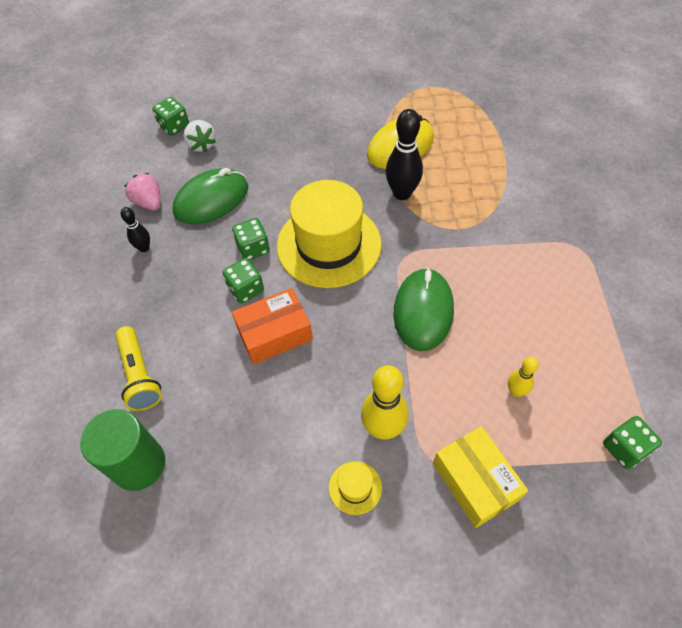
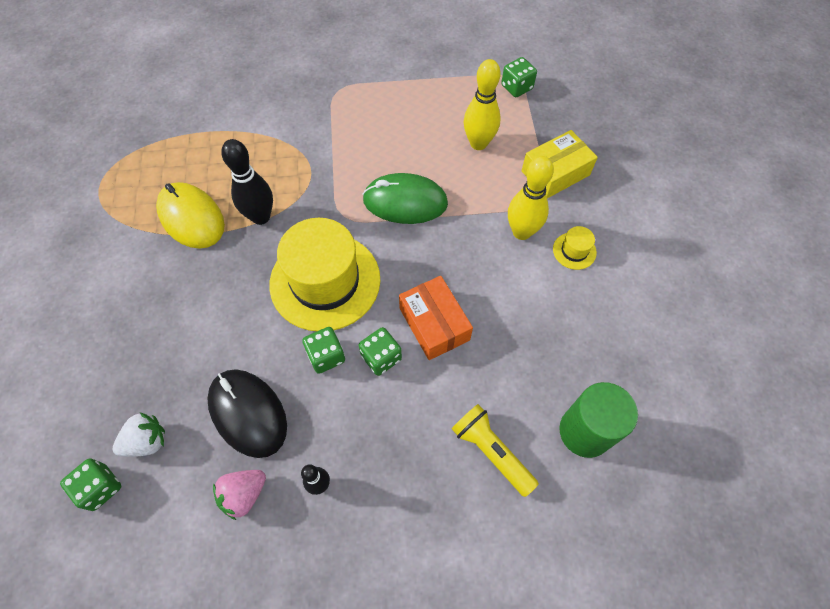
camera: 95 degrees left, 5 degrees up
(140, 375) = (491, 451): yellow flashlight -> yellow flashlight turned 105 degrees counterclockwise
(211, 200) = (248, 413): green mouse -> black mouse
(515, 391) = (478, 143): yellow bowling pin -> yellow bowling pin, size x1.82

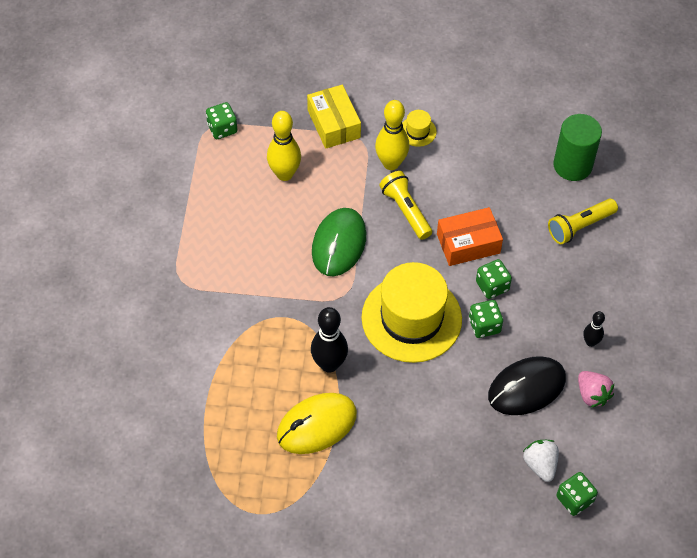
camera: 80 degrees left, 5 degrees down
(463, 255) = (406, 210): none -> yellow flashlight

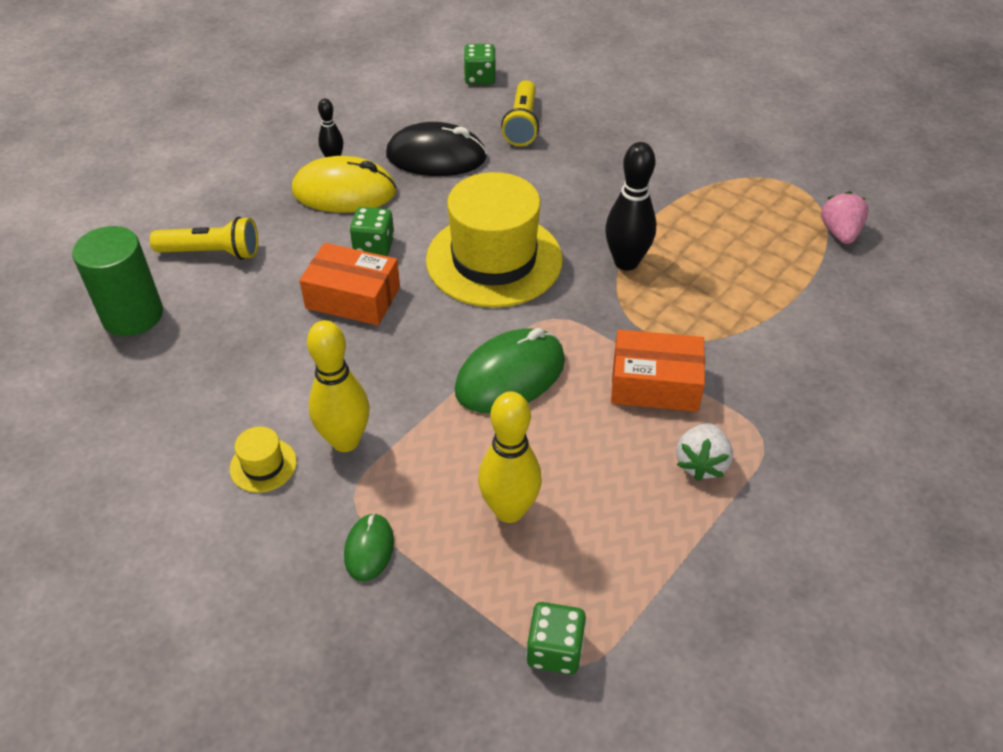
camera: 145 degrees left, 10 degrees down
(257, 283) = (655, 384): none -> orange box
(316, 425) = (681, 220): yellow mouse -> yellow mouse (344, 191)
(334, 124) = (369, 549): yellow box -> green mouse
(406, 210) = (388, 370): yellow flashlight -> yellow flashlight (522, 124)
(484, 326) = (422, 218): green dice -> none
(540, 465) = (484, 107): white strawberry -> white strawberry (701, 463)
(592, 395) = (381, 127): pink strawberry -> pink strawberry (839, 233)

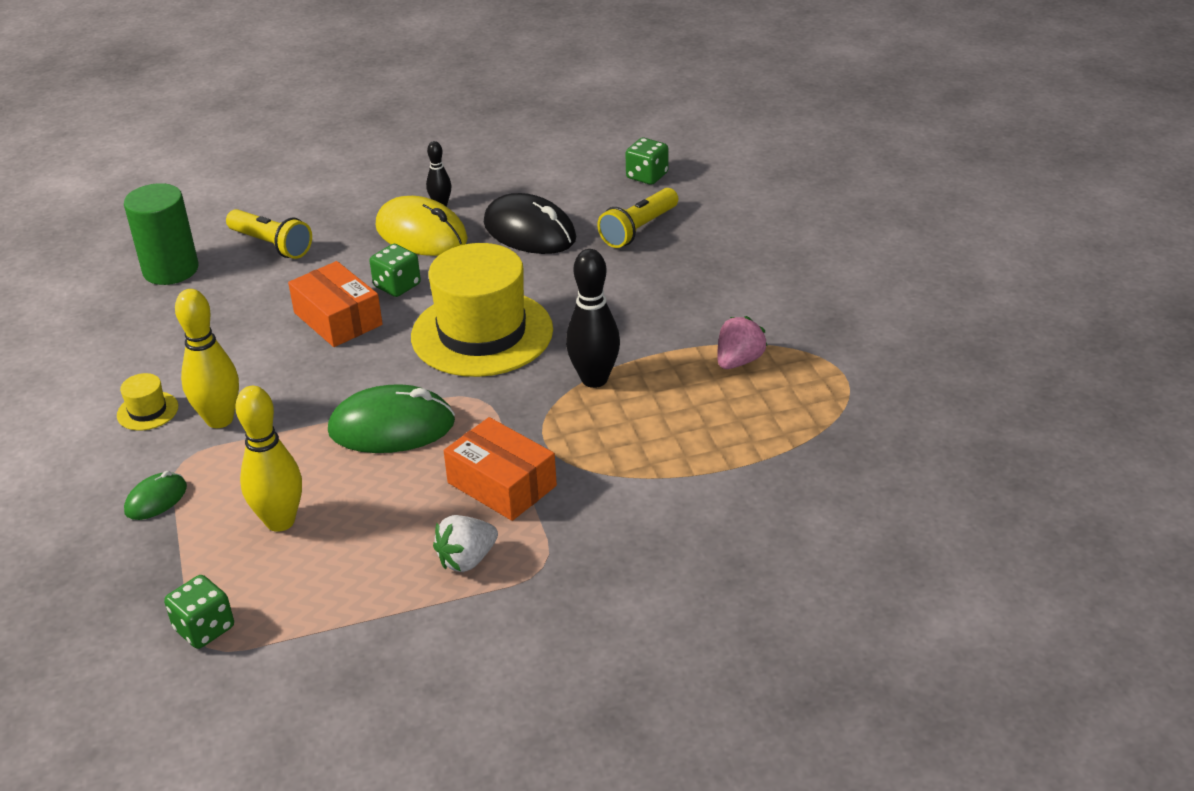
camera: 35 degrees right, 10 degrees down
(839, 233) = (836, 434): pink strawberry -> pink strawberry (739, 361)

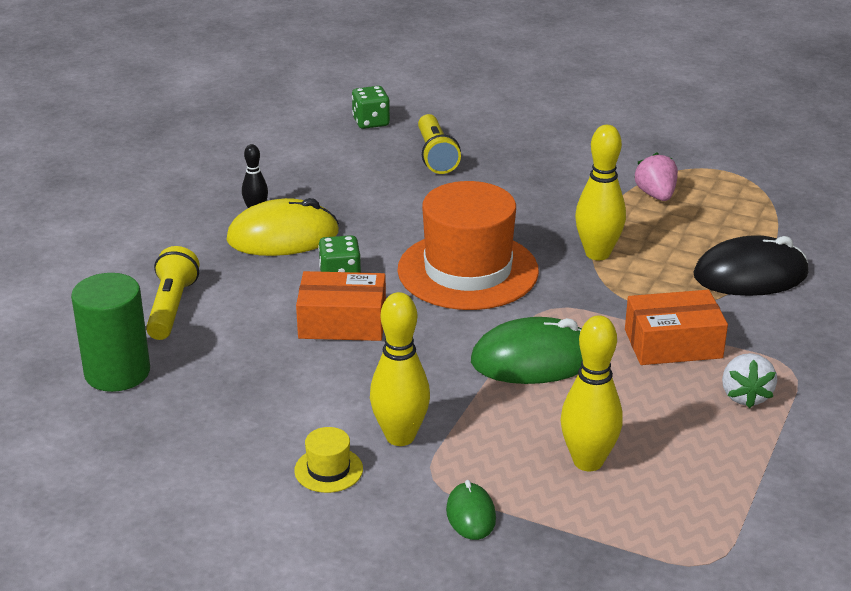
camera: 50 degrees left, 5 degrees down
(204, 628) = (684, 555): green dice -> none
(271, 245) = (171, 308): yellow flashlight -> yellow flashlight turned 75 degrees counterclockwise
(392, 427) = (533, 359): green mouse -> green mouse turned 45 degrees clockwise
(482, 333) = (468, 270): yellow hat -> orange hat
(530, 231) = (362, 194): black mouse -> black mouse (750, 275)
(594, 379) = (597, 254): black bowling pin -> yellow bowling pin

